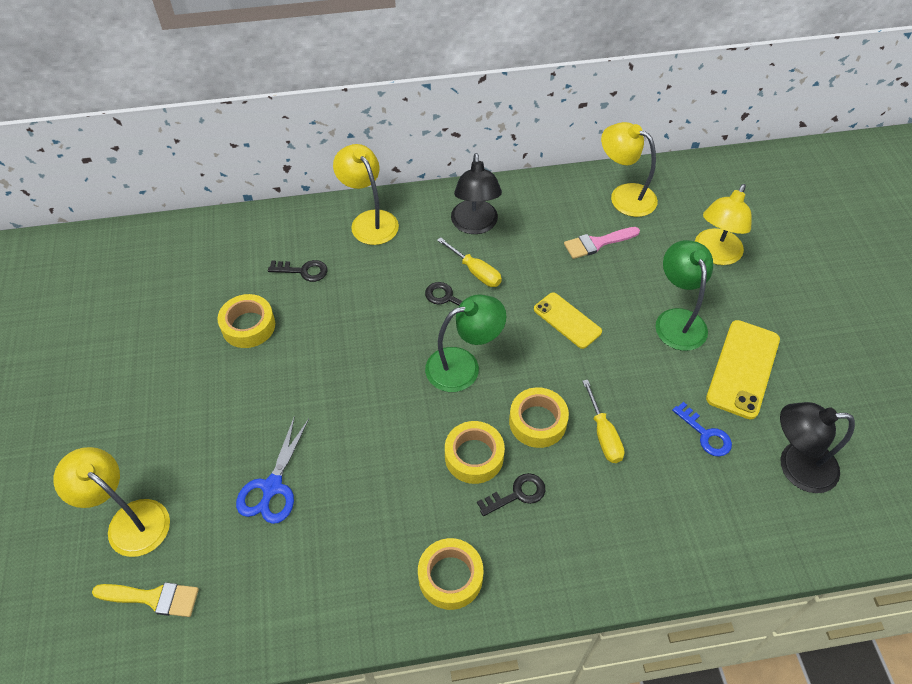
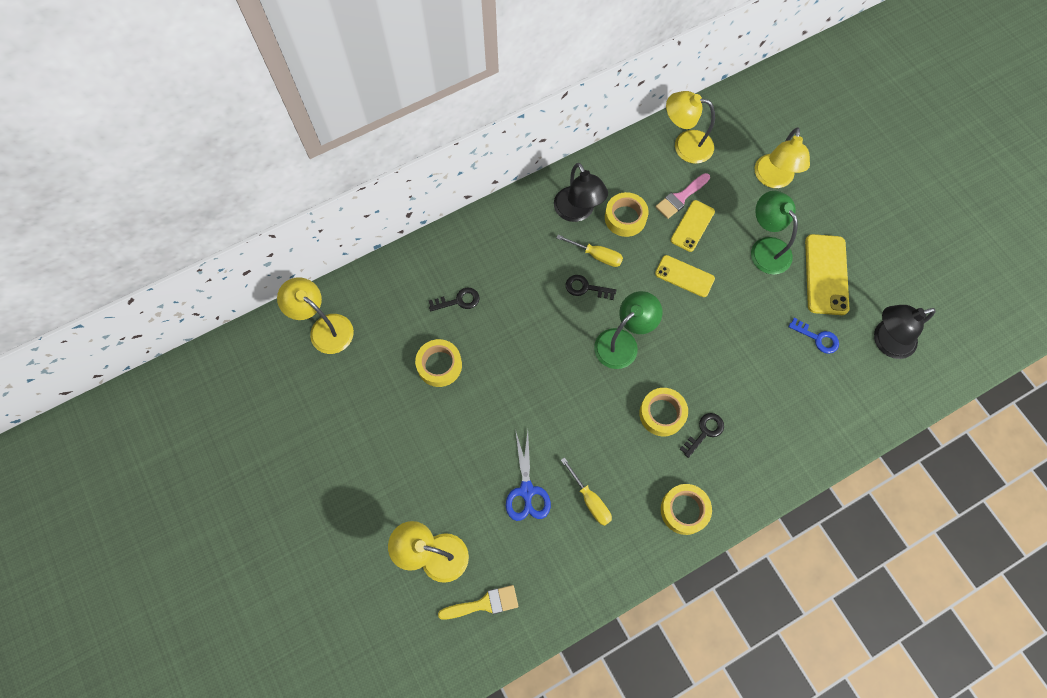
camera: 20 degrees left, 15 degrees up
(369, 220) = (490, 235): yellow lamp -> yellow lamp (324, 328)
(537, 422) = (696, 370): yellow tape -> yellow tape (625, 218)
(598, 274) = (692, 226): none -> yellow phone
(603, 434) = (746, 363): yellow screwdriver -> yellow screwdriver (590, 500)

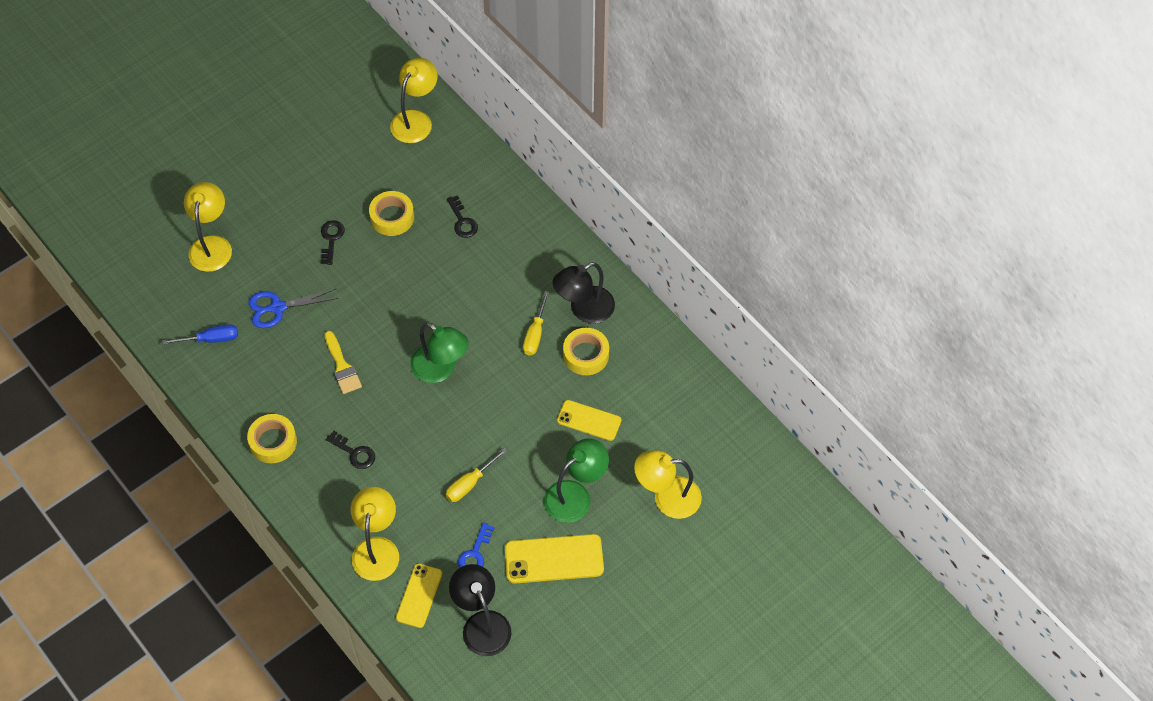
camera: 80 degrees right, 10 degrees down
(484, 604) = (172, 290): yellow brush -> yellow brush (342, 367)
(553, 565) = (211, 339): none -> blue screwdriver
(586, 288) = (496, 329): black key -> black key (331, 239)
(590, 500) = (274, 361): yellow screwdriver -> yellow screwdriver (470, 483)
(662, 414) = (369, 413): yellow tape -> none
(680, 198) = (622, 405): pink brush -> none
(684, 276) = (526, 418): yellow phone -> yellow phone (419, 596)
(685, 145) = (692, 403): yellow lamp -> yellow lamp (377, 548)

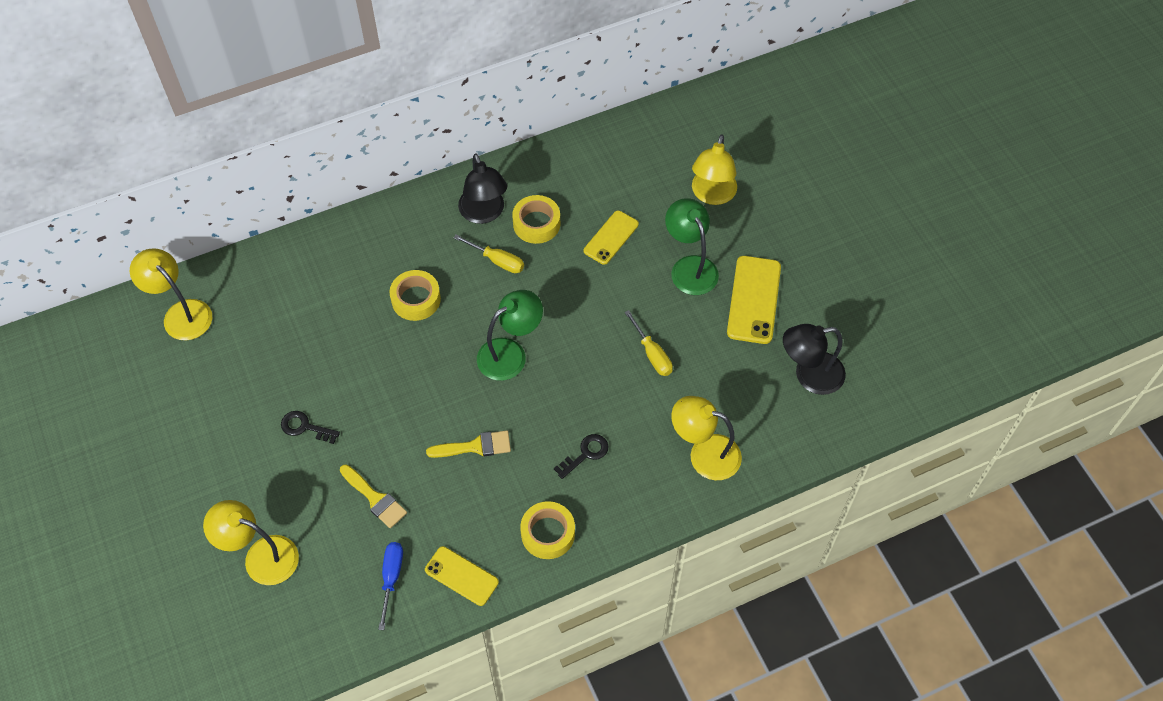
camera: 75 degrees left, 0 degrees up
(278, 307) = (375, 499): blue scissors -> yellow brush
(392, 217) = (301, 361): yellow tape -> yellow tape (416, 299)
(419, 596) = (766, 425): yellow phone -> yellow phone (461, 576)
(462, 221) = (334, 296): black key -> none
(475, 553) = (731, 365): blue key -> none

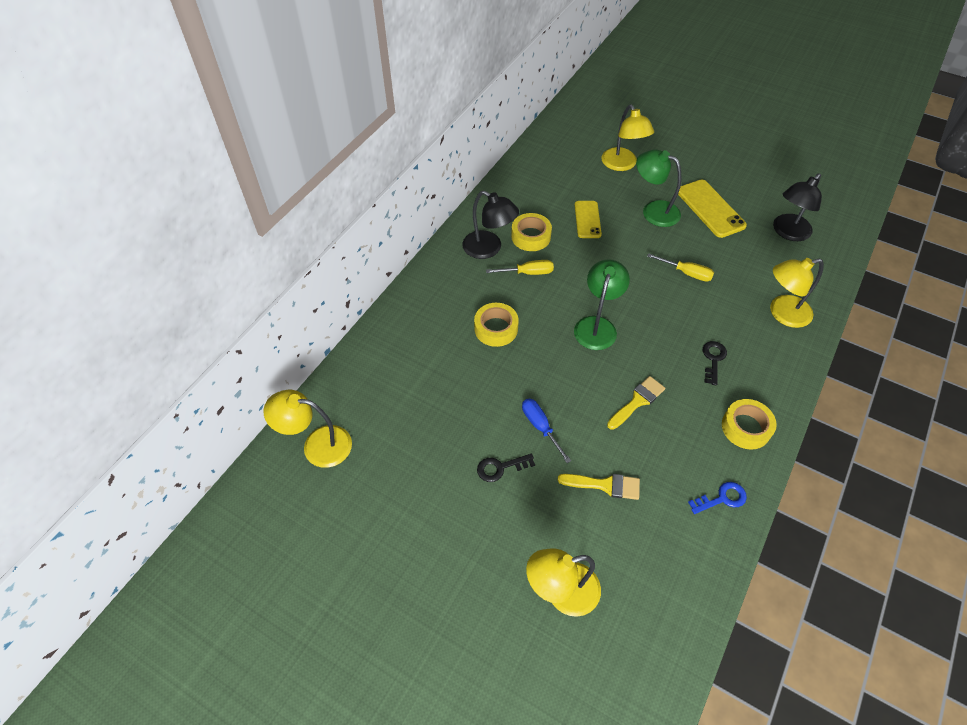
camera: 35 degrees left, 5 degrees down
(391, 578) = (676, 536): blue screwdriver -> blue screwdriver (540, 427)
(461, 576) = (722, 498): yellow phone -> blue key

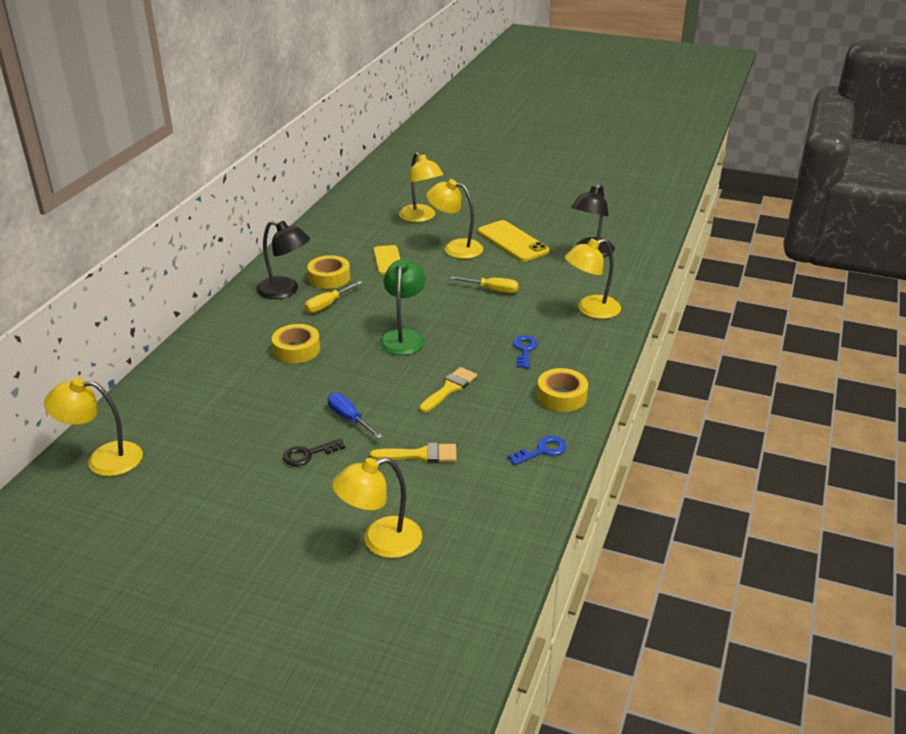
camera: 10 degrees left, 20 degrees down
(527, 273) = (328, 305): yellow screwdriver -> yellow screwdriver turned 150 degrees clockwise
(653, 211) = (455, 248): green lamp -> yellow lamp
(713, 359) = (524, 350): black key -> blue key

